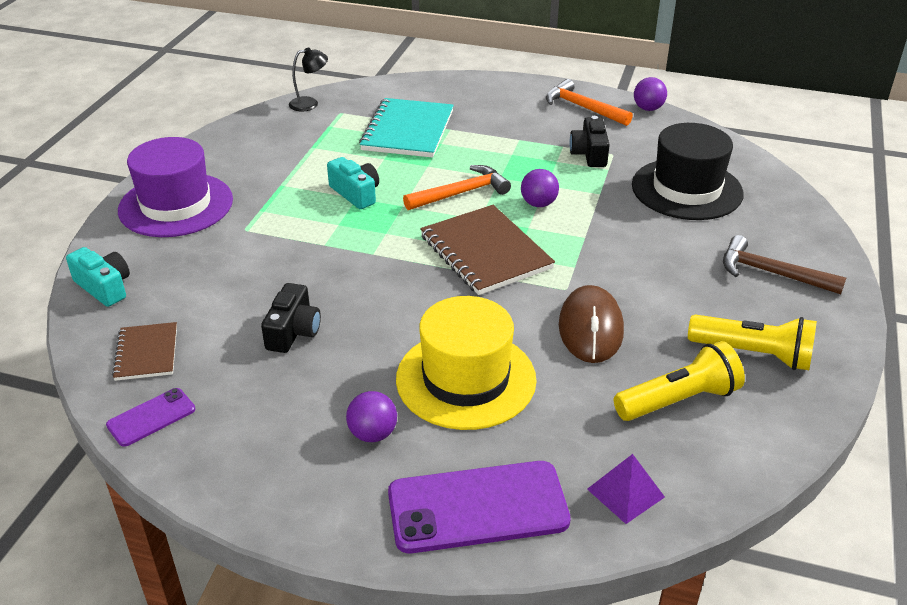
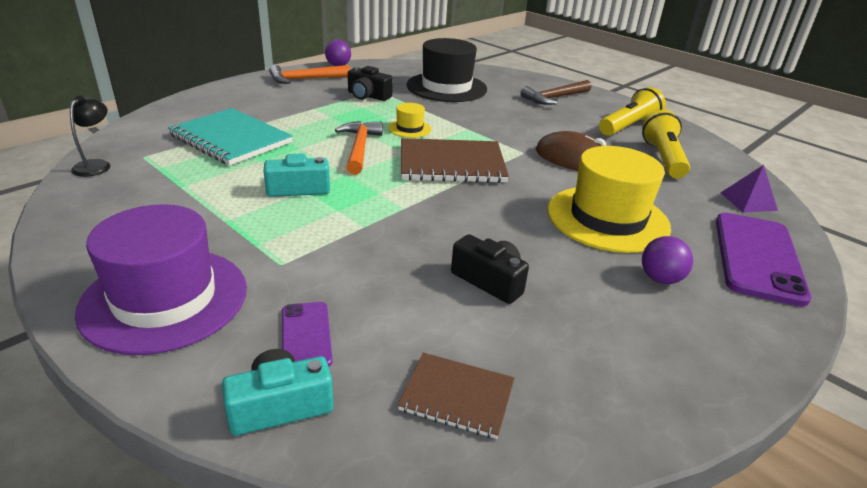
camera: 65 degrees left, 5 degrees down
(151, 417) = (583, 420): purple phone -> purple phone (306, 335)
(538, 204) = (409, 128): purple ball -> yellow hat

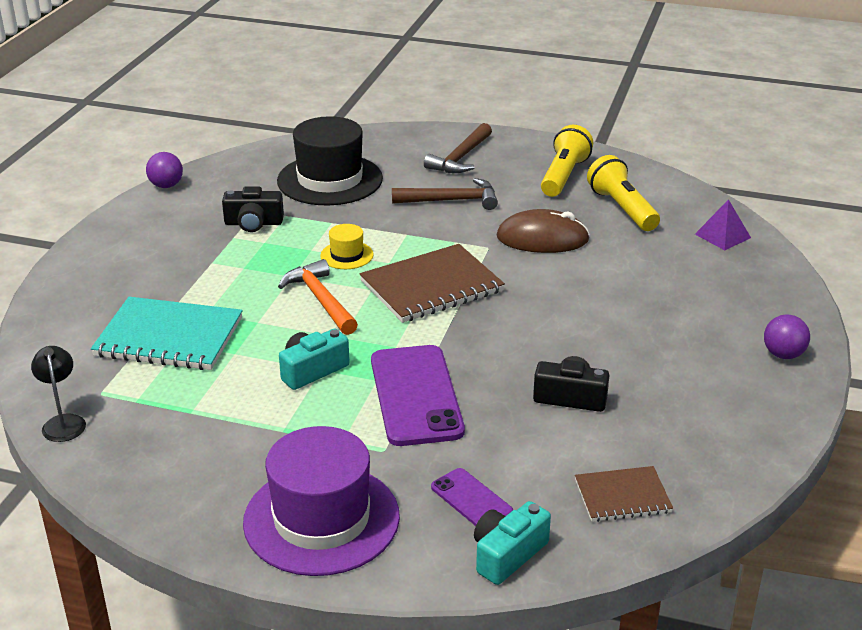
camera: 25 degrees left, 0 degrees up
(305, 79) = (151, 221): orange hammer -> none
(522, 118) = (451, 200): none -> brown hammer
(607, 218) = (619, 298): yellow hat -> none
(660, 279) = (698, 344): purple ball -> purple ball (783, 354)
(757, 257) = (759, 294): purple phone -> purple phone (416, 395)

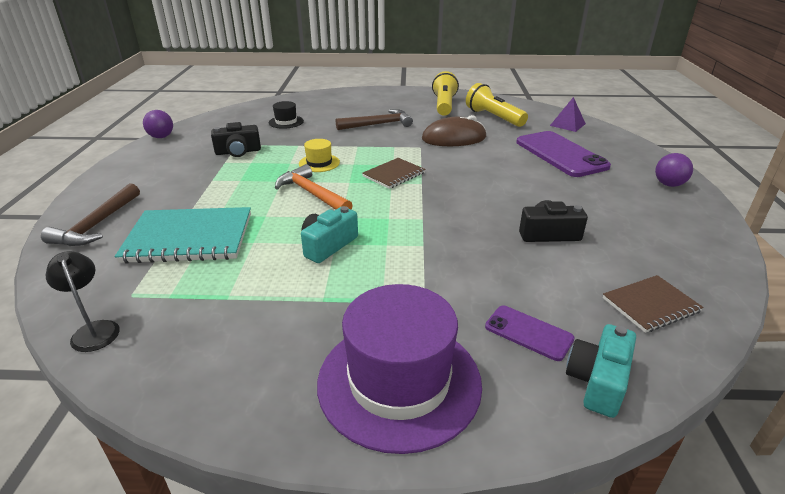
camera: 15 degrees left, 0 degrees up
(330, 180) = (286, 122): black hat -> black hat, size x0.45
(416, 395) = (426, 251): purple phone -> purple phone (560, 154)
(431, 286) = (394, 175): brown notebook -> brown notebook, size x0.57
(461, 158) = (371, 102): brown hammer -> brown hammer (97, 224)

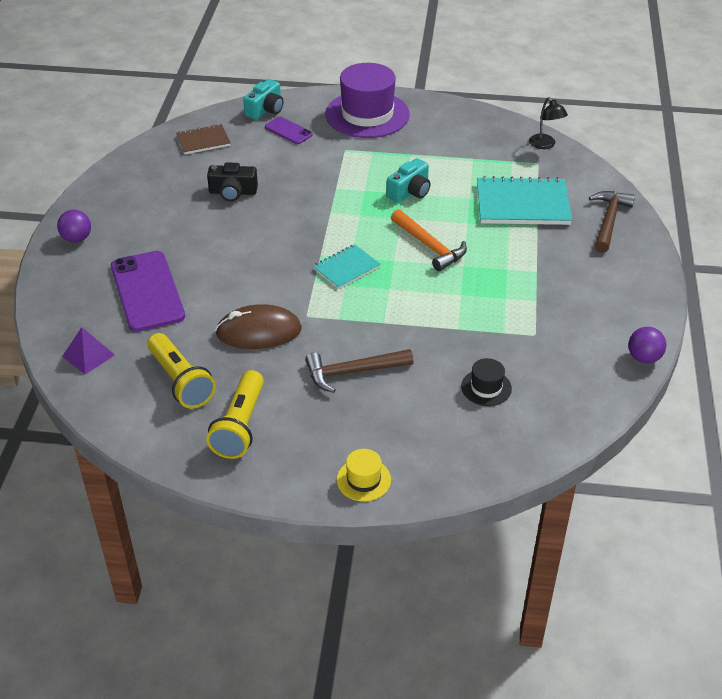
camera: 175 degrees left, 10 degrees up
(238, 152) = (528, 318): black camera -> none
(319, 163) = (427, 292): yellow hat -> yellow hat (363, 480)
(394, 175) = (346, 268): brown notebook -> turquoise notebook

